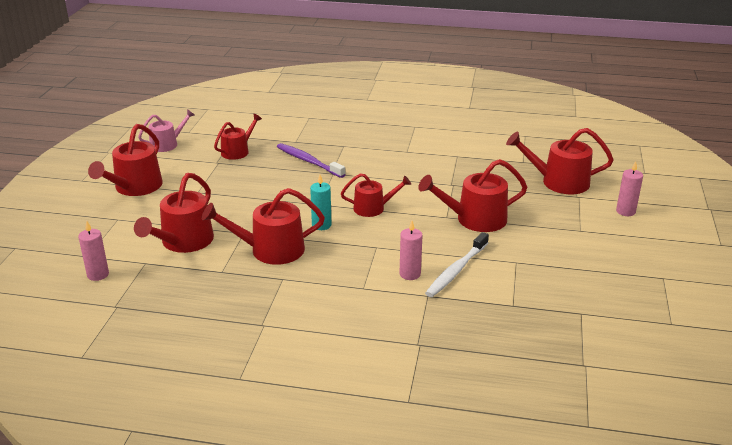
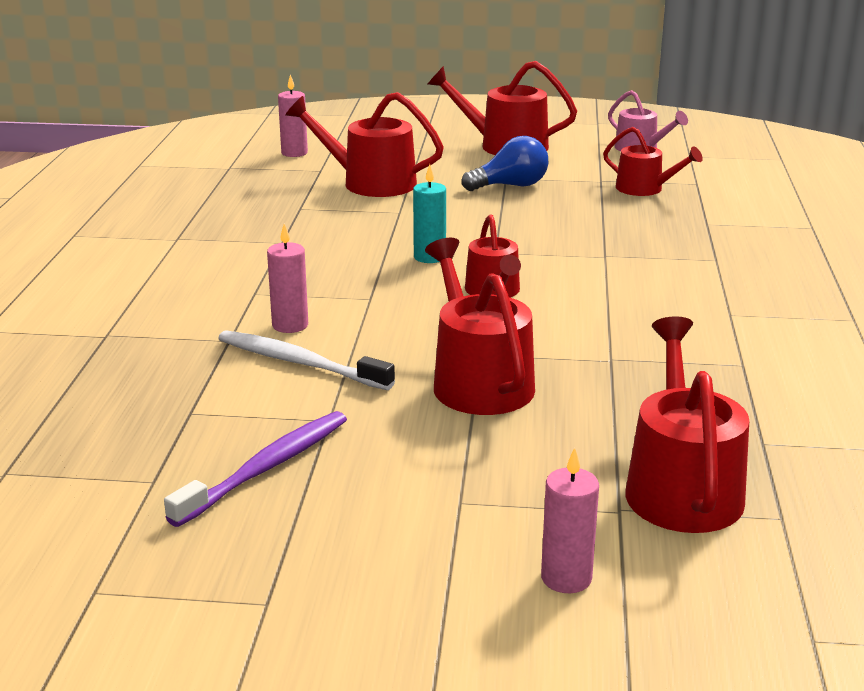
camera: 85 degrees right, 5 degrees down
(214, 191) = (510, 186): none -> blue light bulb
(270, 250) = (354, 230): red watering can -> none
(309, 161) = (638, 237): purple toothbrush -> purple toothbrush (265, 468)

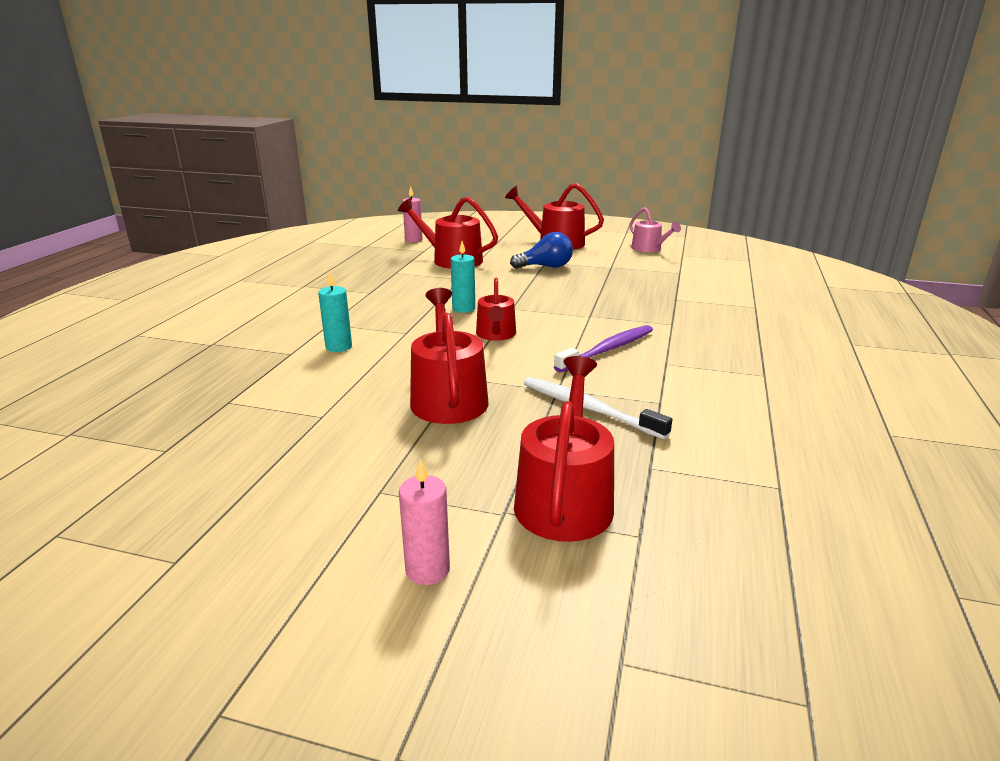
camera: 10 degrees right, 0 degrees up
(265, 468) = (251, 449): purple toothbrush -> purple toothbrush (607, 350)
(290, 325) = (338, 347): pink candle -> turquoise candle
(300, 363) = (328, 373): white toothbrush -> white toothbrush (589, 409)
(644, 189) = (640, 274): red watering can -> none

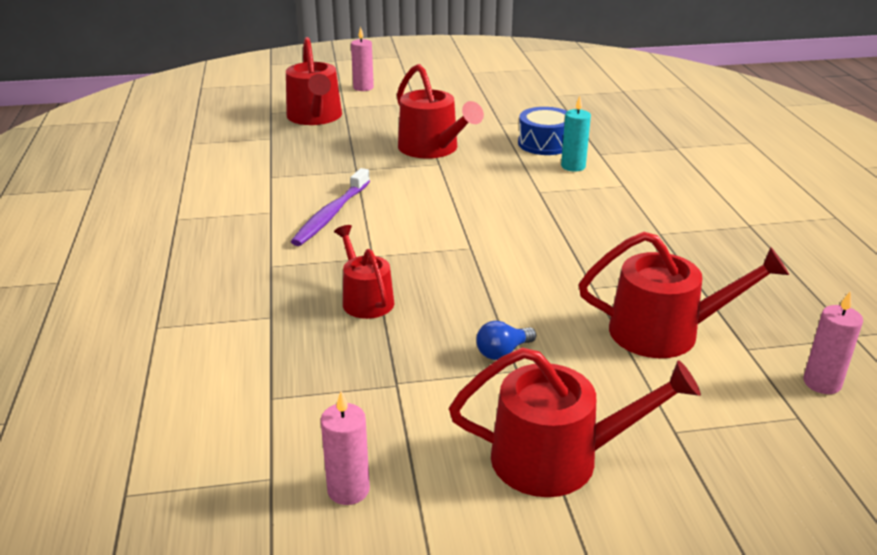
camera: 155 degrees right, 5 degrees up
(320, 376) = (545, 143): none -> blue drum
(463, 308) = (523, 234): turquoise candle -> none
(496, 334) = (452, 208): red watering can -> red watering can (365, 299)
(546, 267) = (502, 352): blue light bulb -> blue light bulb, size x0.63
(589, 409) = (324, 161): white toothbrush -> none
(649, 249) = (348, 490): pink watering can -> pink candle

